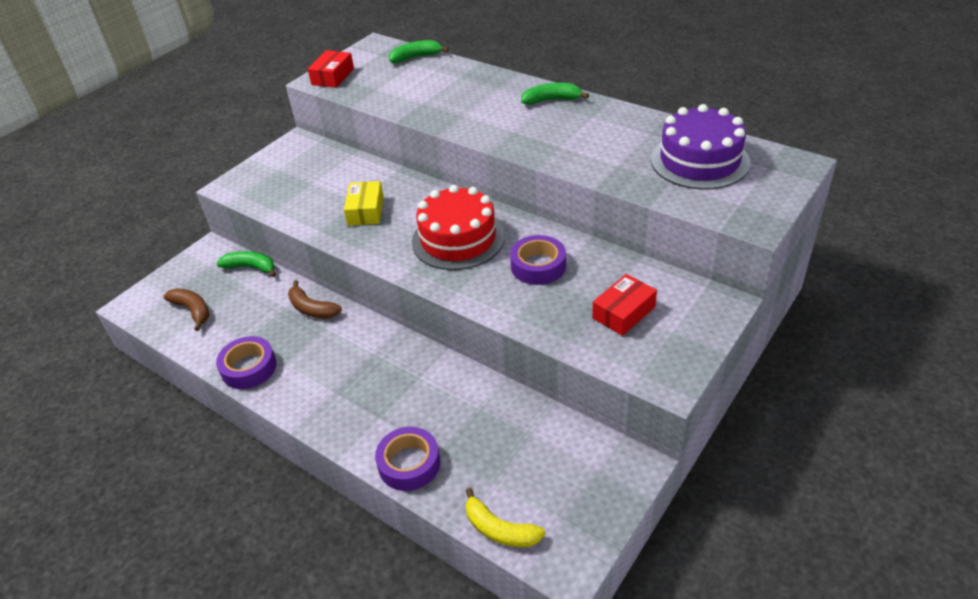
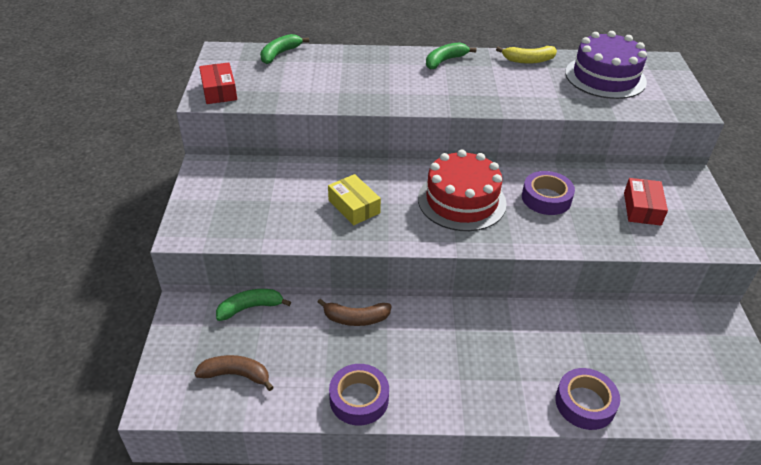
camera: 40 degrees left, 0 degrees up
(500, 529) = (699, 413): yellow banana -> yellow banana (528, 60)

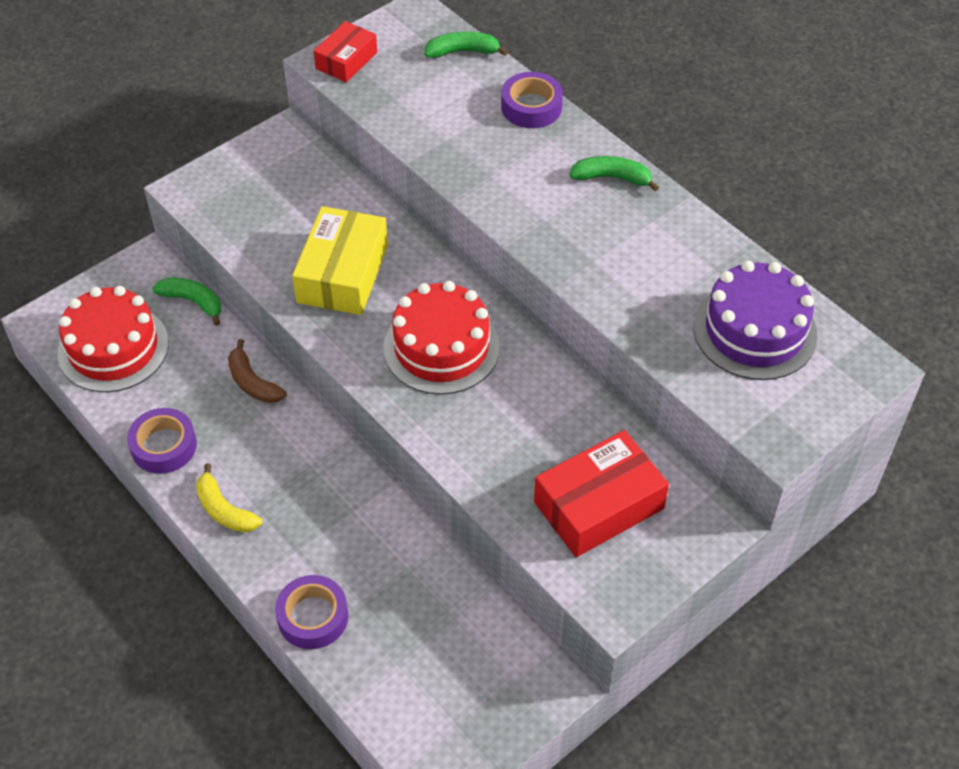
camera: 50 degrees right, 10 degrees up
(236, 375) = (113, 348): brown banana -> red cake
(354, 206) = (342, 274): yellow box -> yellow box, size x1.67
(528, 60) = (706, 244): yellow banana -> yellow banana (224, 510)
(546, 198) = (523, 413): purple tape -> purple tape (531, 107)
(642, 208) = (598, 505): red box -> red box, size x1.67

